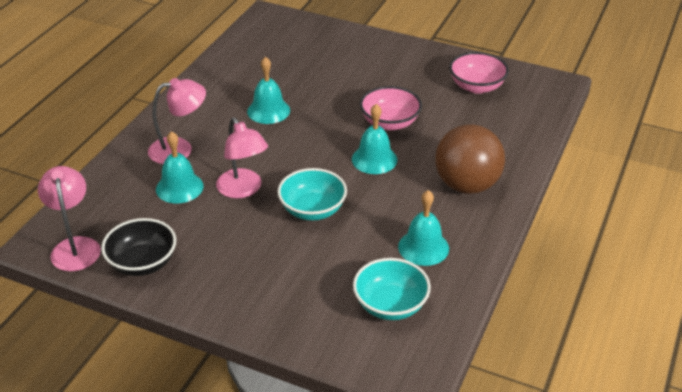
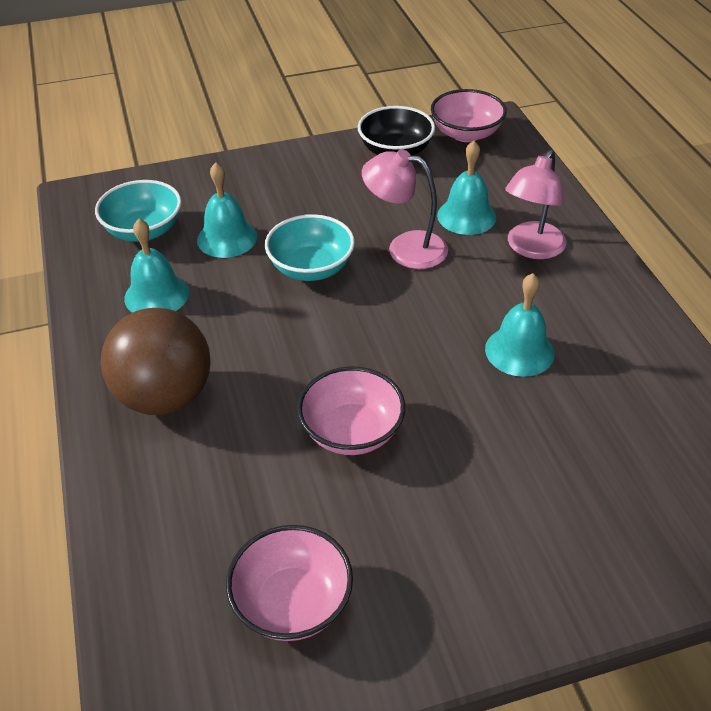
camera: 140 degrees right, 5 degrees up
(75, 246) = (466, 134): pink lamp -> pink bowl
(374, 159) = (312, 364): turquoise bell -> turquoise bell (227, 238)

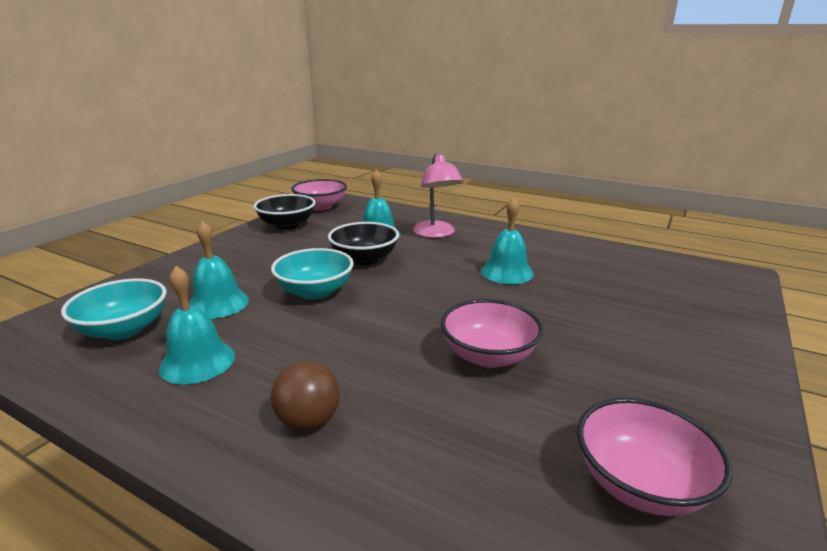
camera: 45 degrees left, 20 degrees down
(165, 396) = (308, 421): brown ball -> brown ball, size x0.55
(405, 248) = (364, 259): pink lamp -> black bowl

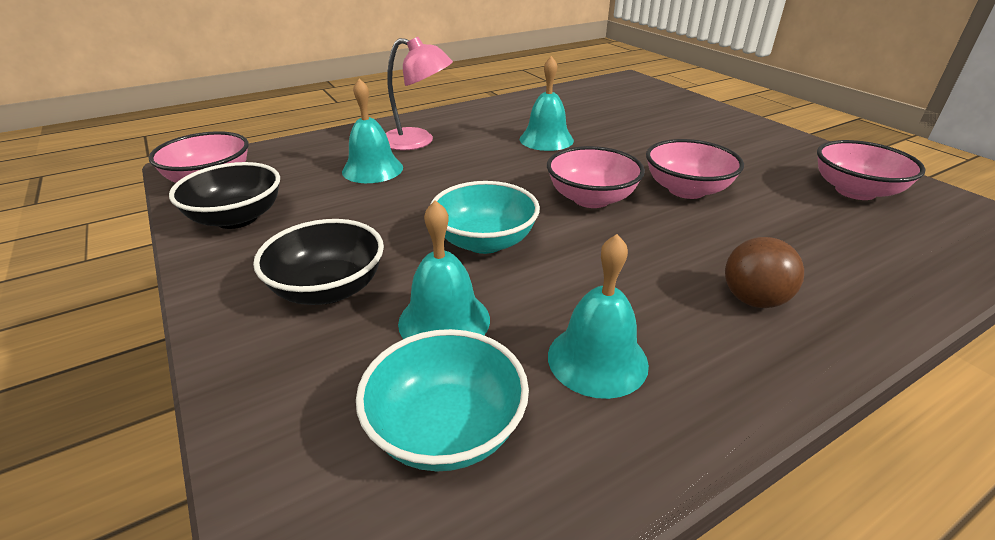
camera: 60 degrees left, 10 degrees up
(364, 259) = (431, 193): black bowl -> black bowl (328, 289)
(417, 314) = (591, 199): none -> pink bowl

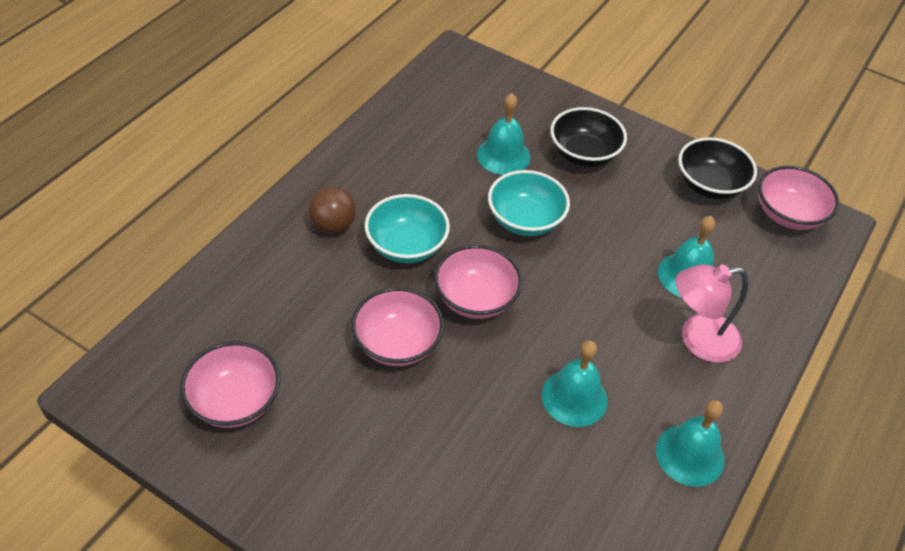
camera: 150 degrees right, 15 degrees up
(446, 429) = (462, 110): turquoise bowl -> turquoise bowl (406, 246)
(597, 359) = (412, 159): turquoise bell -> turquoise bell (690, 455)

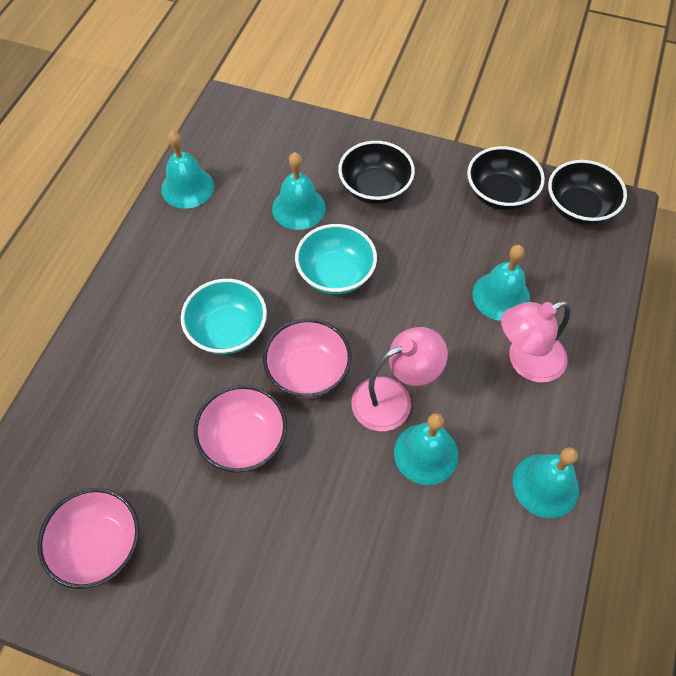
camera: 10 degrees left, 10 degrees up
(333, 225) = (150, 326): brown ball -> none
(400, 115) = (187, 187): none -> turquoise bell
(554, 342) = (393, 399): none -> pink lamp
(788, 214) = (579, 208): pink bowl -> black bowl

